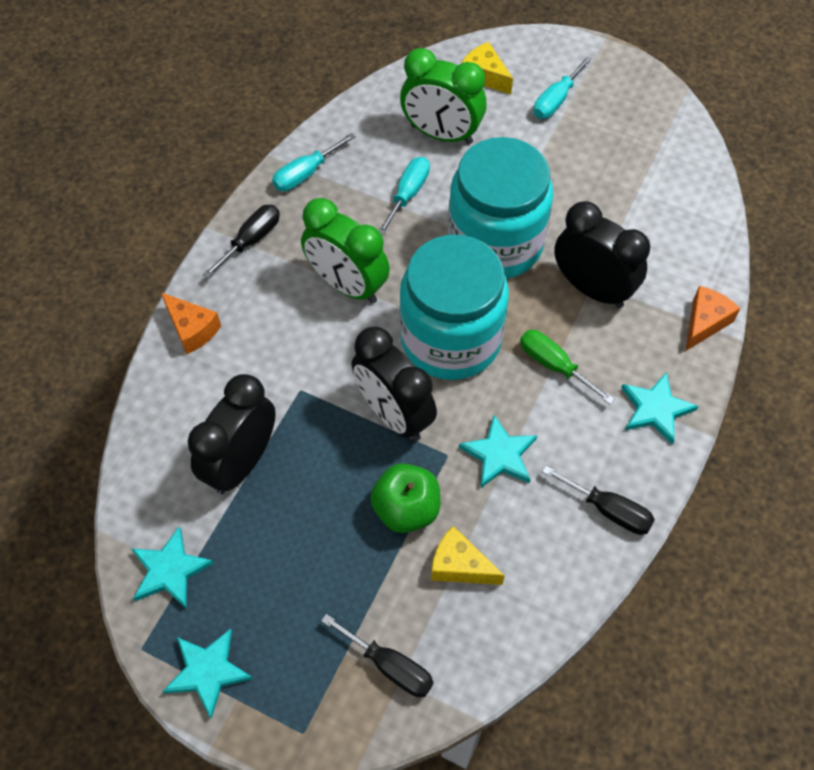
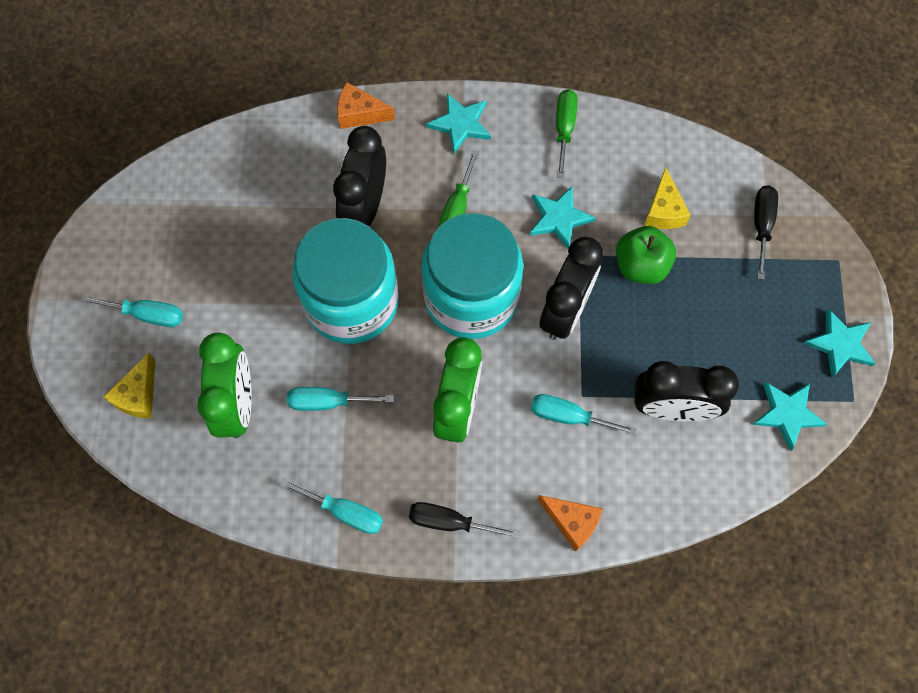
camera: 115 degrees left, 10 degrees up
(192, 329) = (572, 522): orange cheese -> orange cheese turned 105 degrees clockwise
(287, 369) = (568, 416): none -> turquoise screwdriver
(608, 510) = (564, 129): black screwdriver -> green screwdriver

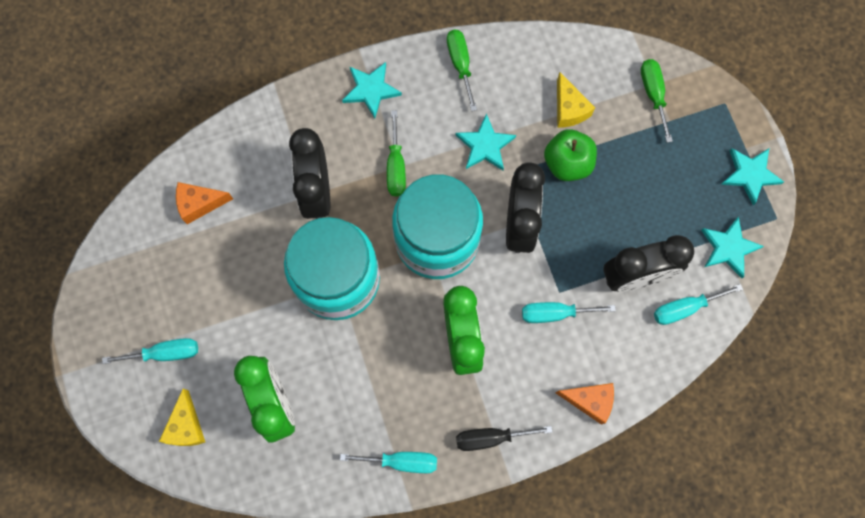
camera: 20 degrees left, 5 degrees up
(328, 402) = (351, 373): turquoise screwdriver -> turquoise screwdriver (684, 308)
(359, 114) = (280, 110): orange cheese -> orange cheese (199, 204)
(761, 225) = (653, 94): black screwdriver -> green screwdriver

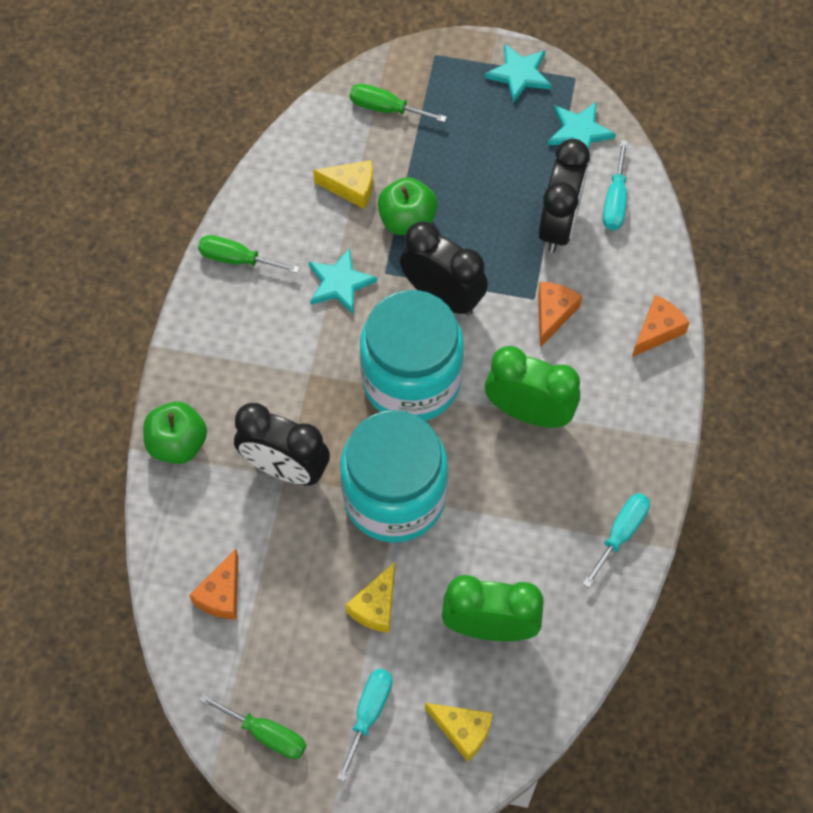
camera: 60 degrees left, 10 degrees down
(247, 313) = (376, 606): none -> yellow cheese
(294, 109) = (177, 443): none -> green apple
(371, 90) = (207, 357): turquoise star -> none
(396, 167) = (308, 377): green screwdriver -> green screwdriver (266, 734)
(490, 437) = (643, 438): black screwdriver -> none
(555, 313) = (553, 314): turquoise screwdriver -> orange cheese

